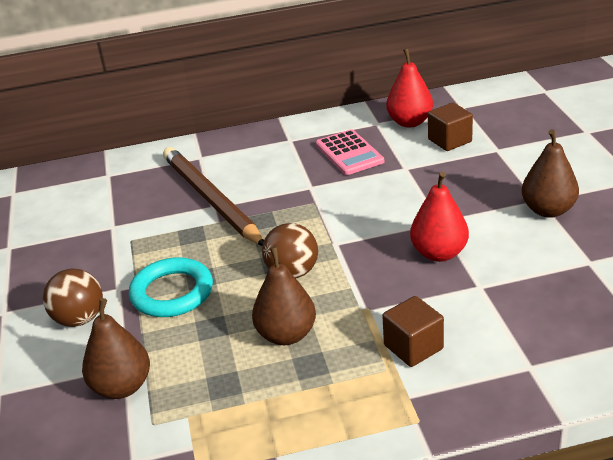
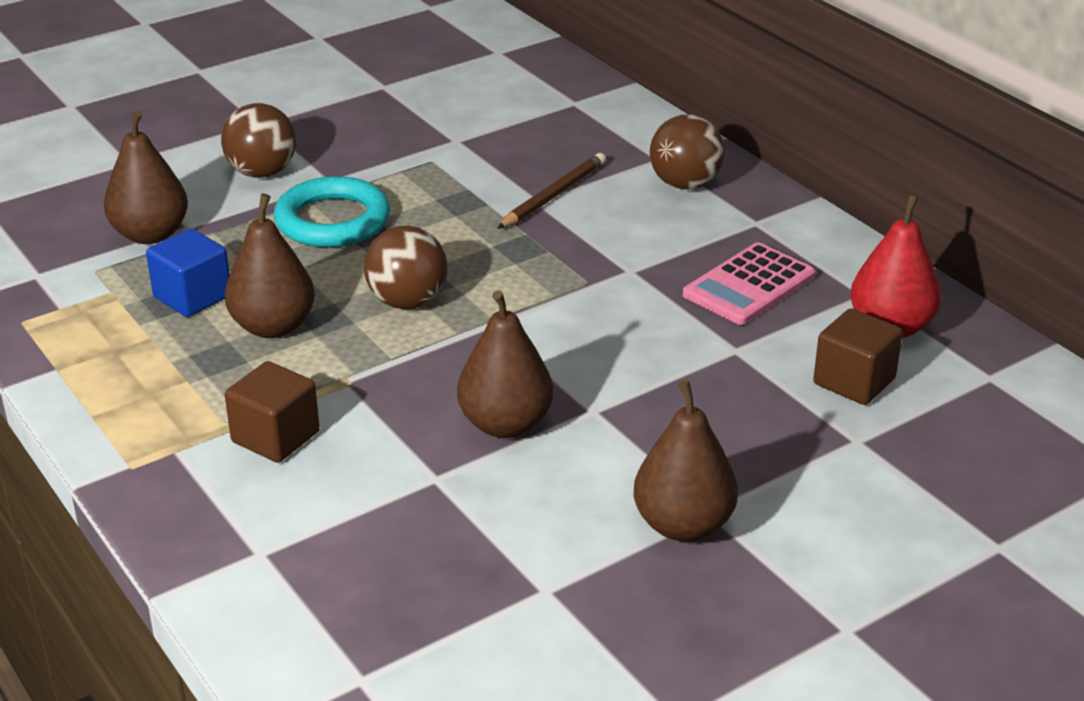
camera: 65 degrees right, 0 degrees up
(211, 199) = (553, 195): brown pencil -> brown pencil, size x0.53
(224, 371) = (192, 297): none -> blue cube
(235, 154) = (685, 184): none -> brown ball
(439, 253) = (505, 424): red pear -> brown pear

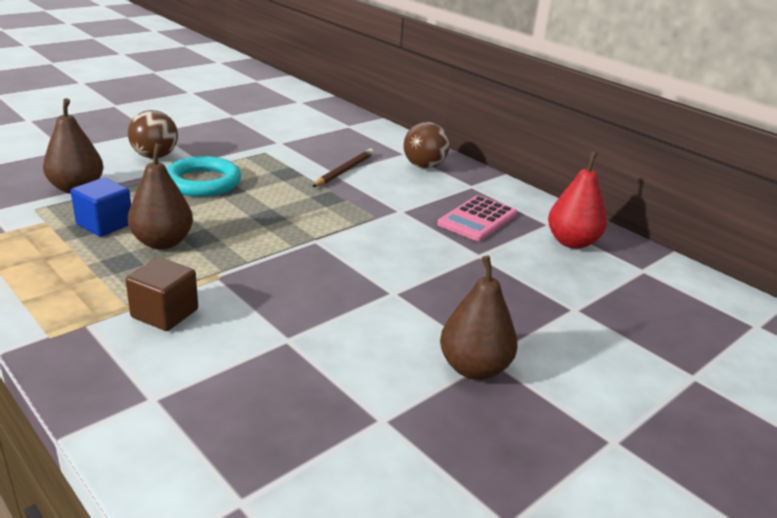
camera: 10 degrees left, 5 degrees down
(407, 302) = (256, 228): brown ball -> none
(505, 424) = (334, 302): brown pear -> none
(854, 381) = (560, 273): brown cube -> none

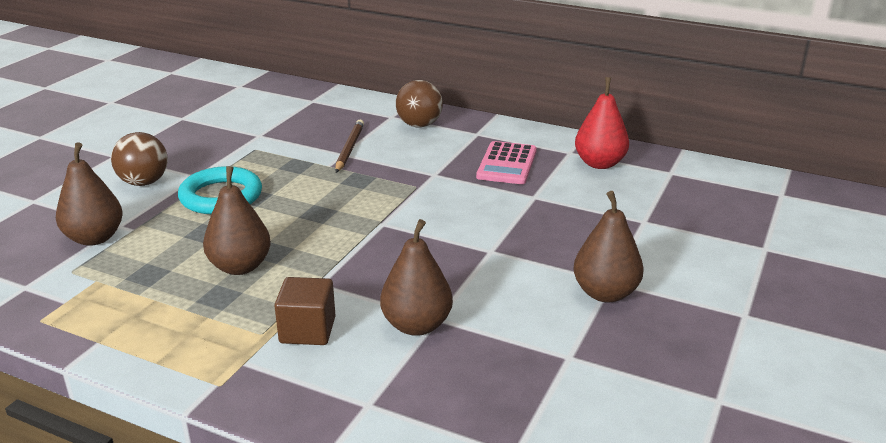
camera: 20 degrees left, 0 degrees up
(105, 224) = (163, 266): blue cube -> none
(262, 340) = (416, 325): none -> brown pear

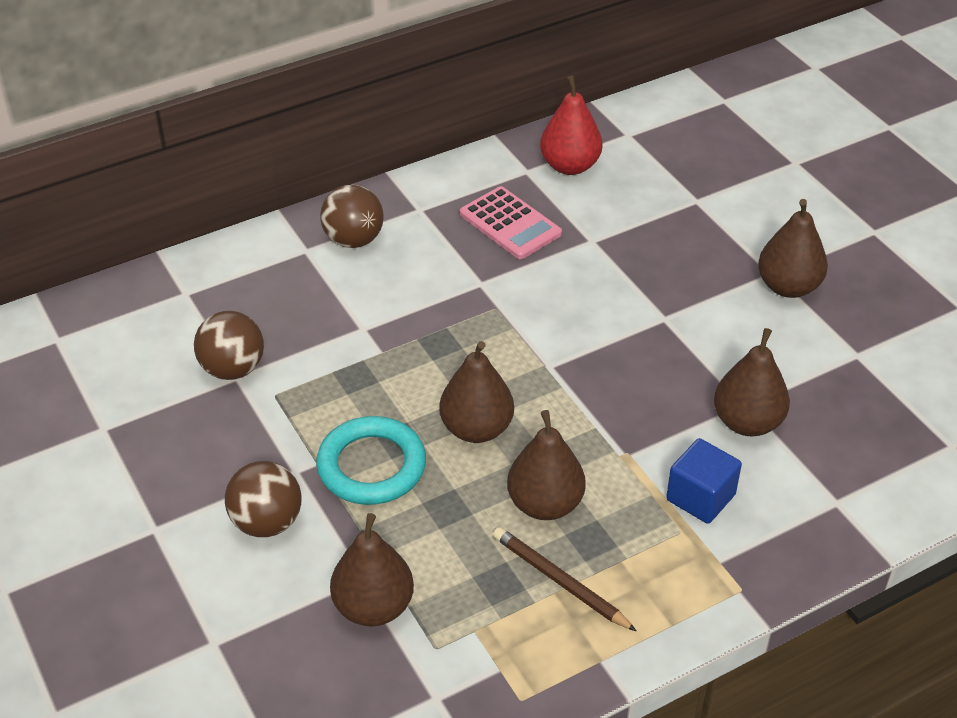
camera: 55 degrees left, 15 degrees up
(264, 132) = (233, 369): none -> brown ball
(290, 218) = (476, 429): none -> brown pear
(307, 330) = (700, 497): brown cube -> blue cube
(349, 148) = (355, 318): brown pencil -> brown pencil (560, 581)

